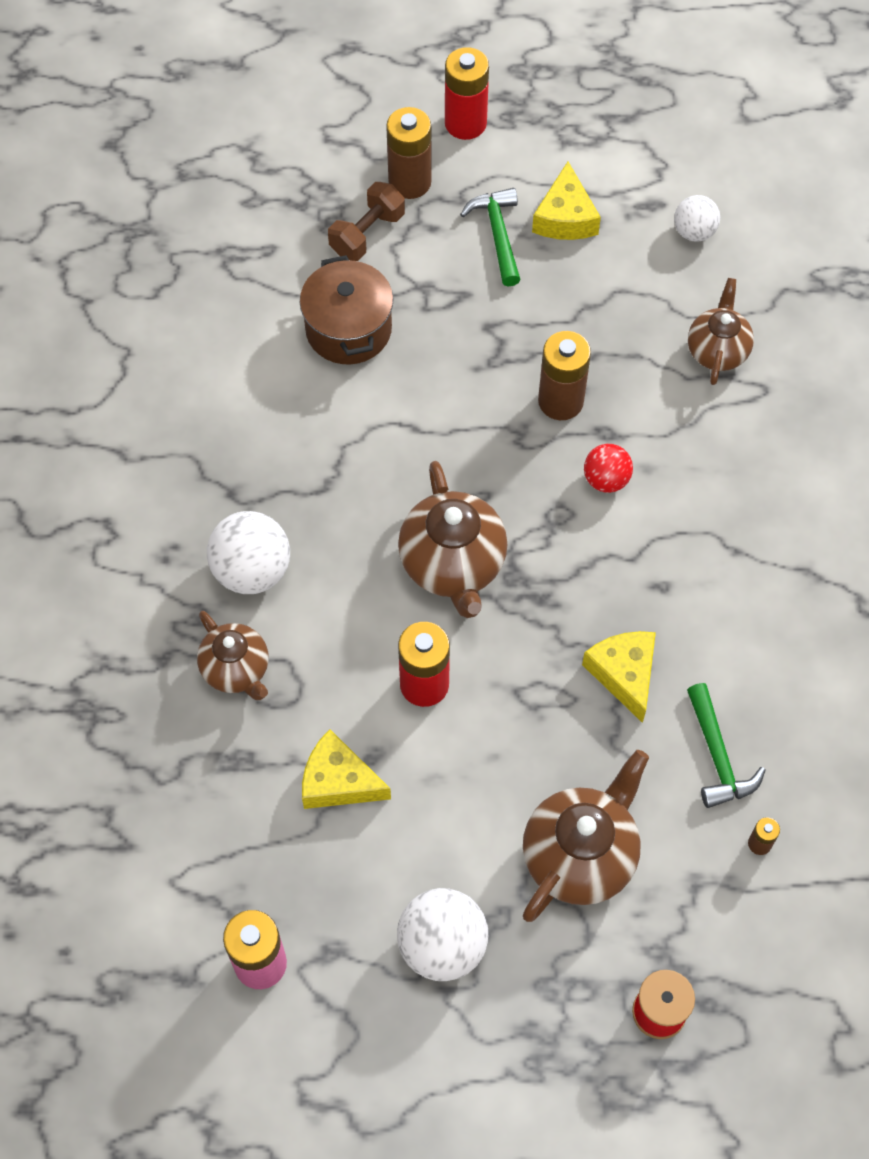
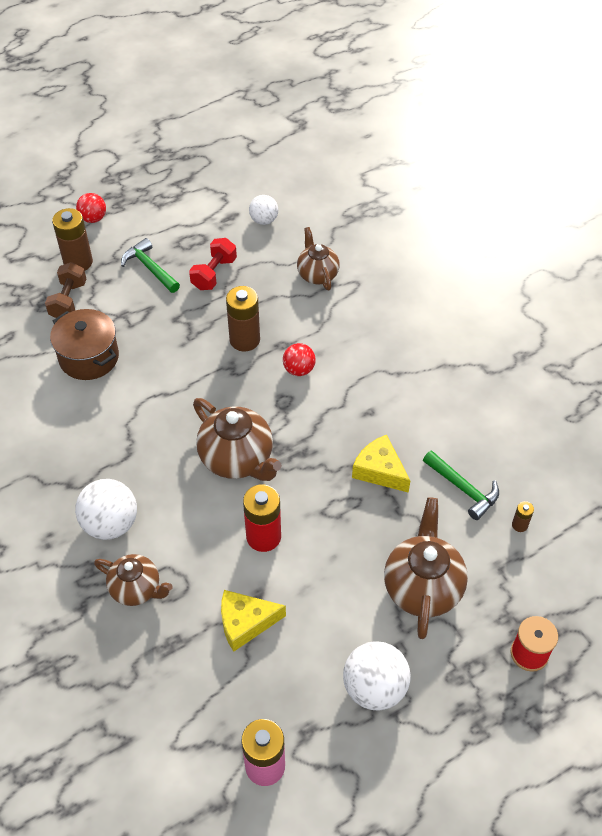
camera: 30 degrees left, 10 degrees down
(465, 123) = (93, 218): red battery -> red ball
(565, 217) = (184, 243): yellow cheese -> none
(577, 283) = (214, 273): none -> red dumbbell

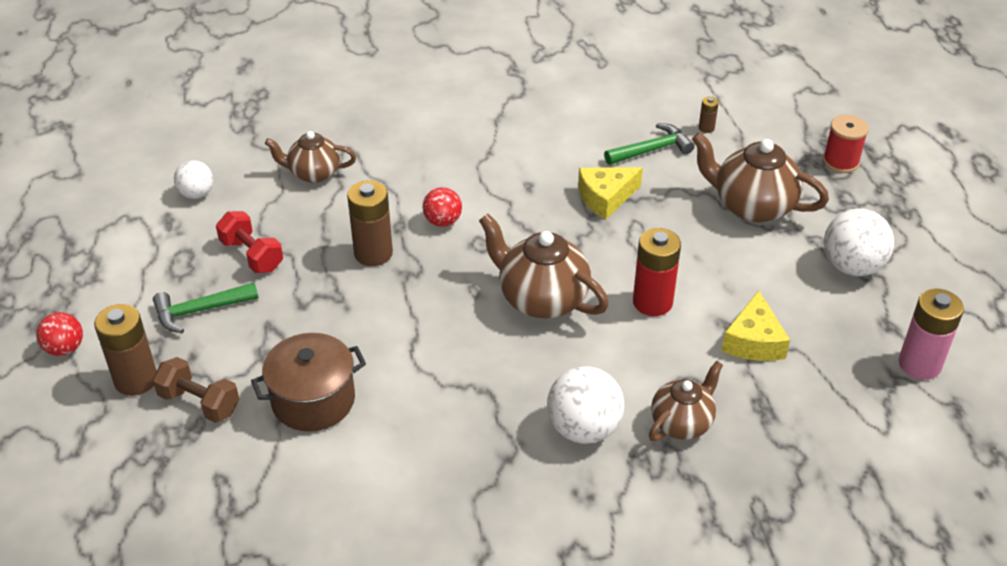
camera: 70 degrees left, 10 degrees down
(237, 459) = (541, 299): brown teapot -> brown teapot turned 120 degrees counterclockwise

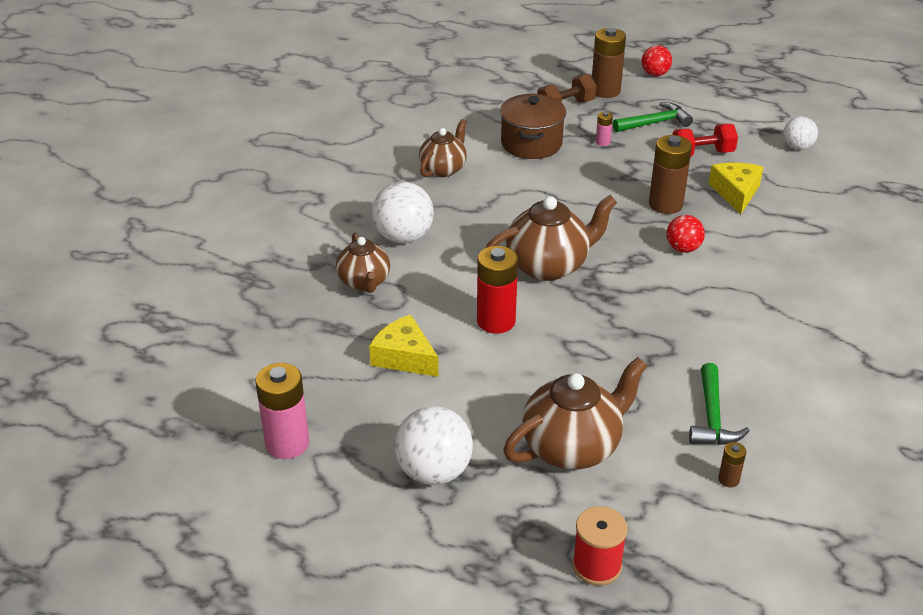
camera: 120 degrees right, 5 degrees down
(200, 310) = (655, 123): green hammer -> green hammer turned 60 degrees clockwise
(272, 339) = (602, 142): none -> pink battery
(313, 173) = (794, 204): brown teapot -> brown teapot (443, 169)
(605, 198) = (654, 352): yellow cheese -> yellow cheese (736, 193)

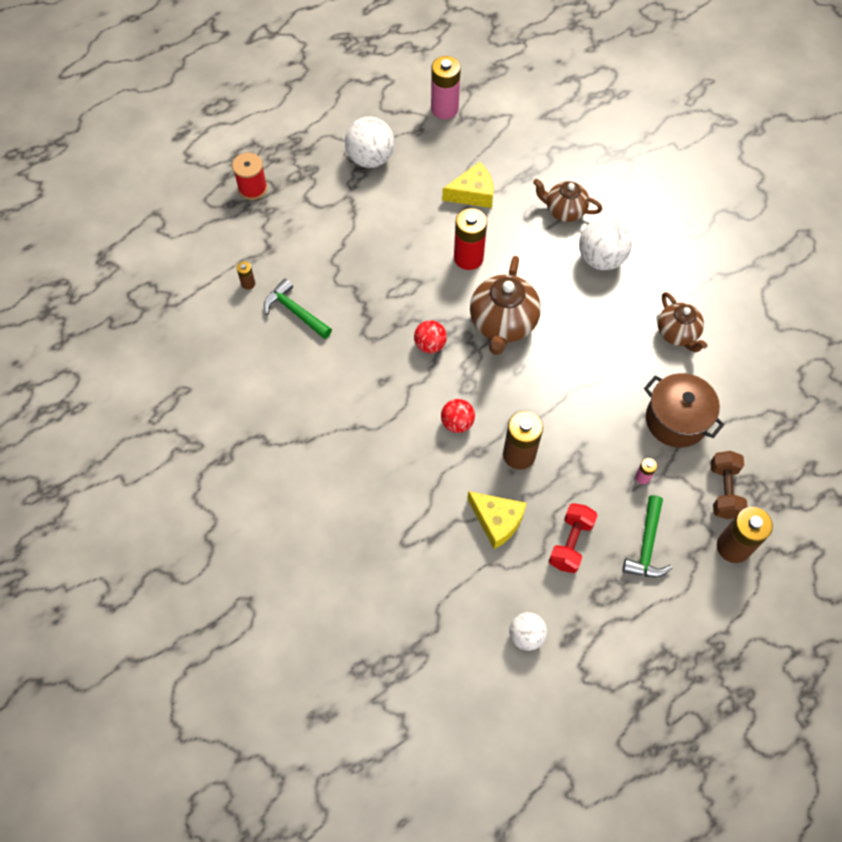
camera: 125 degrees right, 25 degrees up
(572, 447) = (333, 229): brown teapot -> none
(655, 74) = (740, 620): red ball -> red ball (430, 345)

